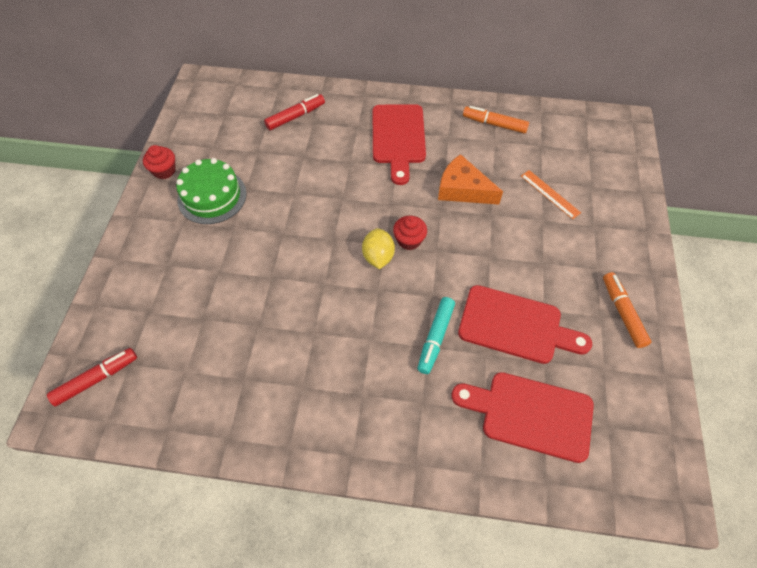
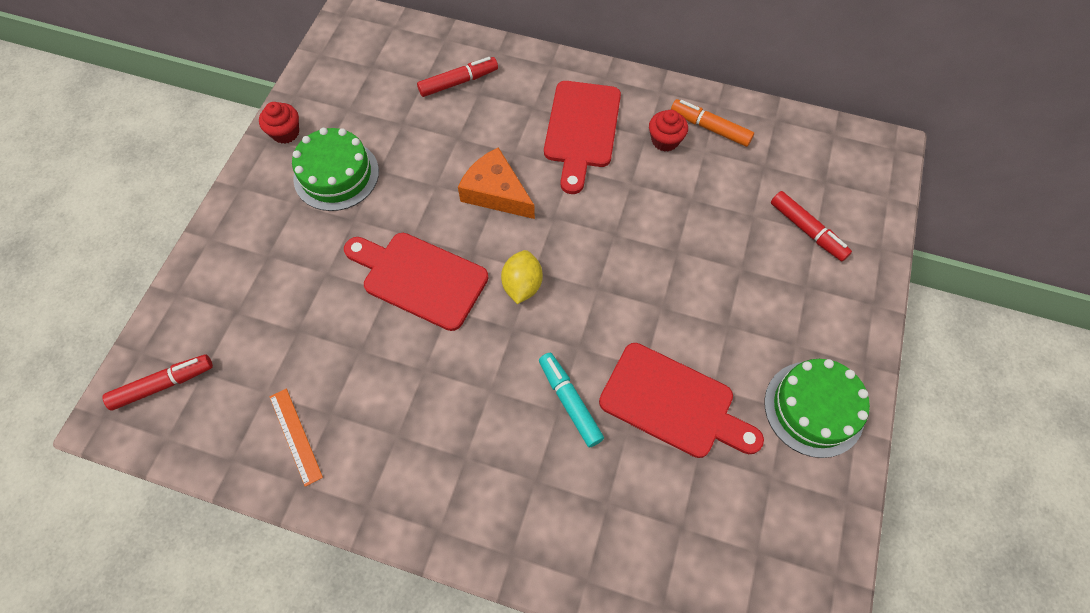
camera: 10 degrees right, 5 degrees up
(409, 240) = (565, 270): red cupcake -> red cupcake (665, 140)
(435, 338) = (570, 401): turquoise marker -> turquoise marker turned 120 degrees clockwise
(463, 189) = (648, 211): orange cheese -> orange cheese (496, 192)
(530, 414) = (664, 519): red cutting board -> red cutting board (419, 278)
(550, 194) = (759, 235): orange ruler -> orange ruler (295, 436)
(584, 186) = (807, 230): none -> red marker
(622, 312) = (814, 408): orange marker -> green cake

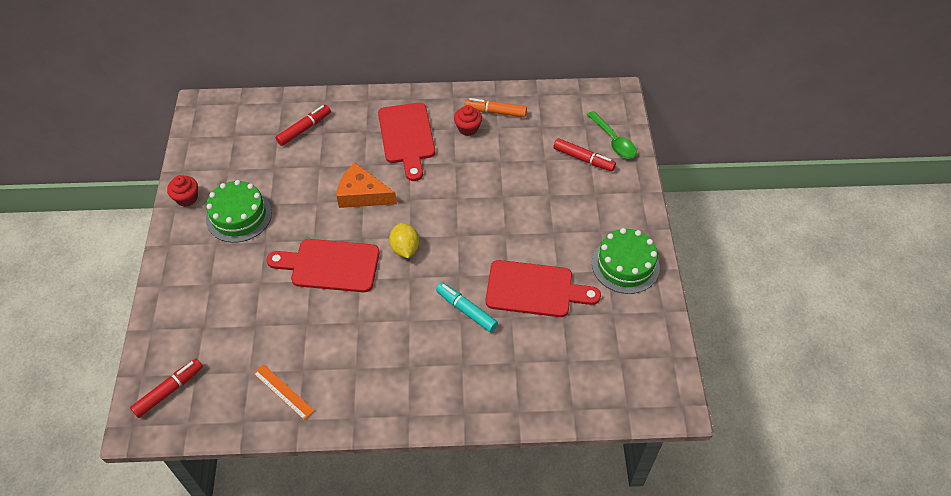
camera: 20 degrees left, 10 degrees down
(859, 216) = (613, 141): none -> green spoon

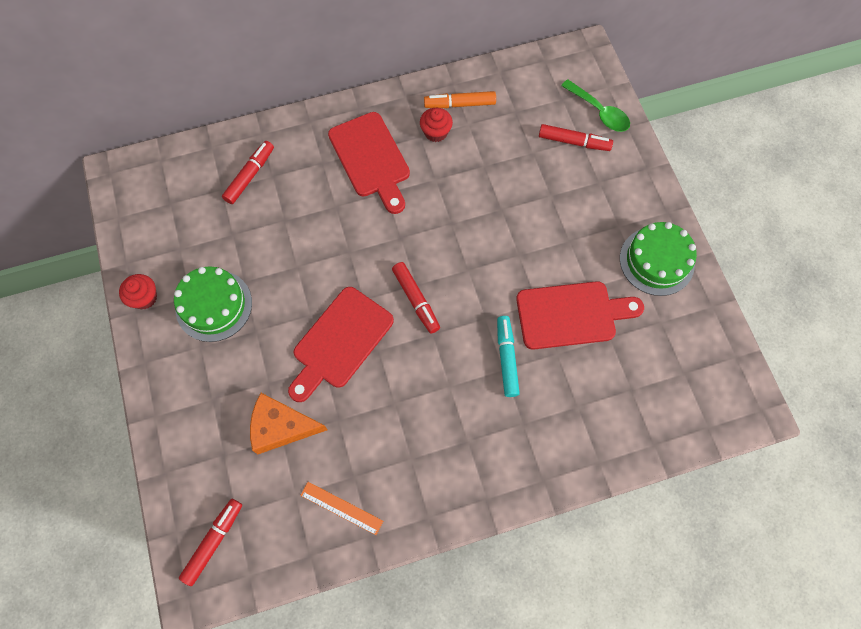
camera: 15 degrees left, 15 degrees up
(330, 265) = (340, 342): red cutting board -> red cutting board turned 45 degrees counterclockwise
(362, 194) = (345, 244): orange cheese -> orange cheese (281, 427)
(405, 248) = (416, 300): yellow lemon -> red marker
(466, 310) = (506, 358): turquoise marker -> turquoise marker turned 60 degrees clockwise

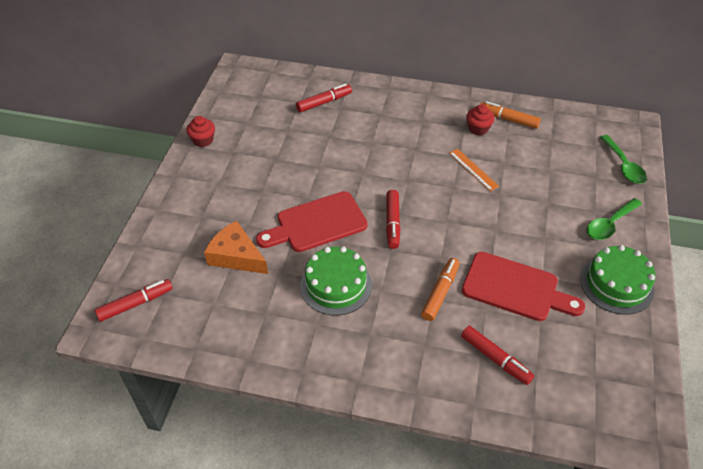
camera: 30 degrees right, 20 degrees down
(214, 305) = (244, 164): green cake -> green cake (336, 285)
(341, 508) = (241, 329): orange ruler -> orange ruler (473, 169)
(371, 159) = (417, 126): red cutting board -> none
(506, 358) = (440, 293): turquoise marker -> orange marker
(574, 142) = (589, 176): red marker -> red marker (495, 359)
(619, 193) = (609, 224): none -> green spoon

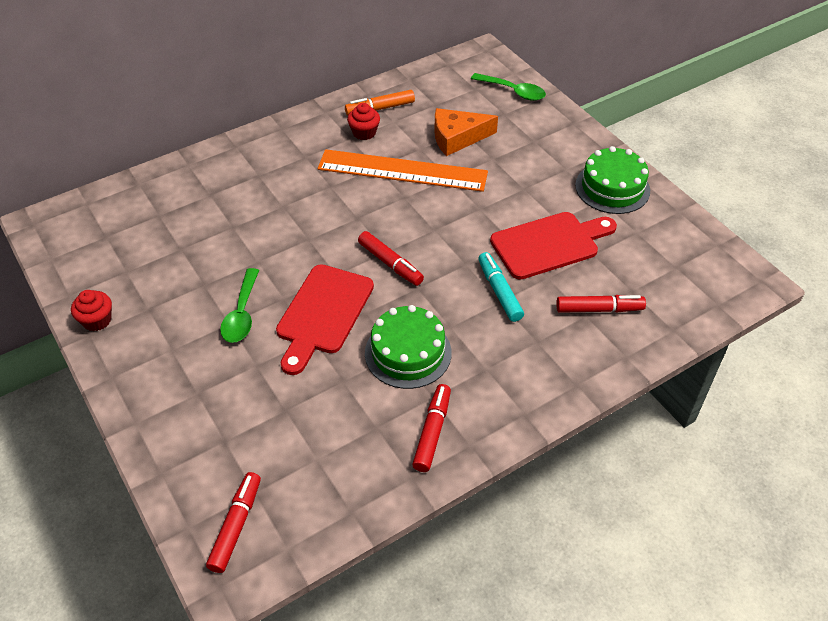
camera: 45 degrees left, 0 degrees up
(236, 256) = (282, 401): orange cheese -> orange cheese (457, 138)
(324, 102) = (186, 198): red marker -> red marker (432, 432)
(440, 293) = (499, 291): orange marker -> turquoise marker
(473, 169) = (402, 170): orange ruler -> orange ruler, size x2.24
(609, 224) = (556, 145): green spoon -> green spoon (242, 314)

